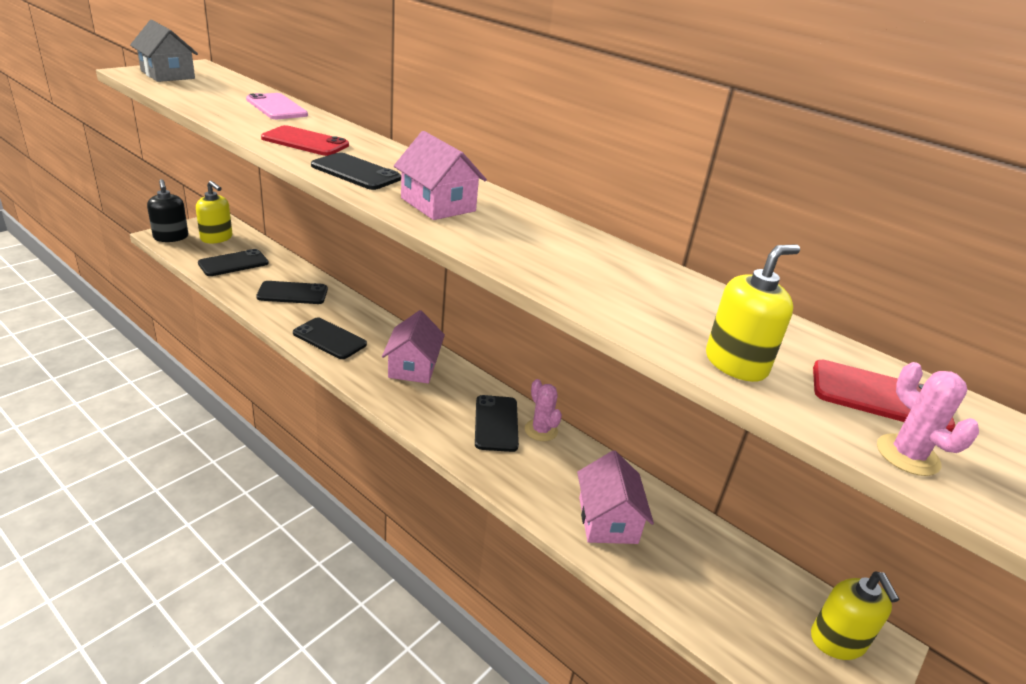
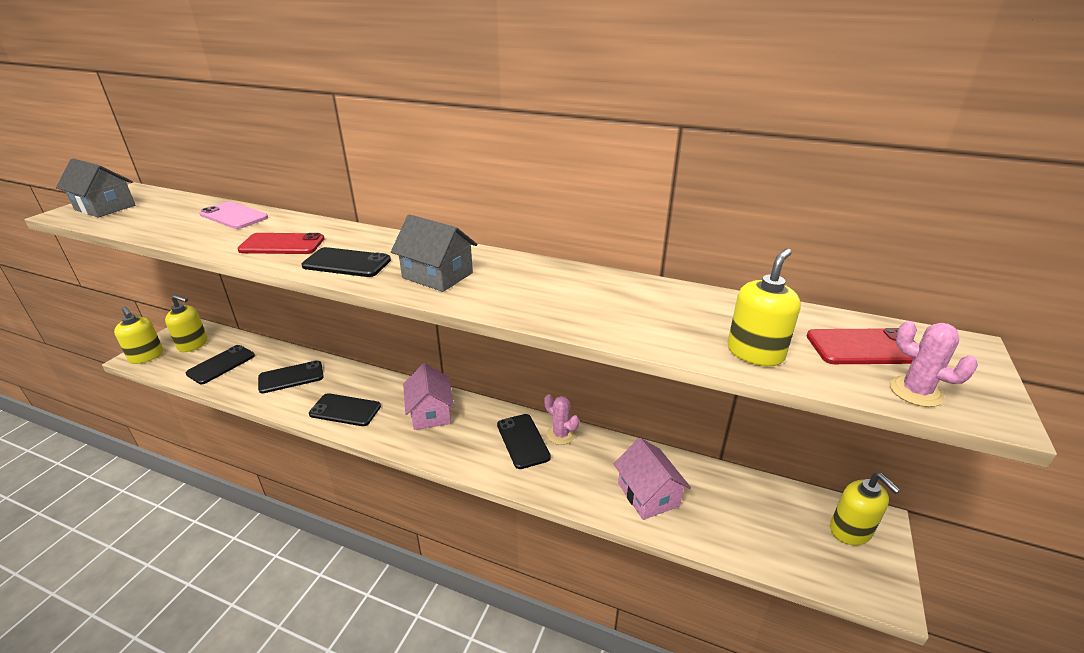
camera: 15 degrees left, 0 degrees up
(171, 237) = (146, 356): black soap dispenser -> yellow soap dispenser
(438, 204) = (437, 275): pink house -> grey house

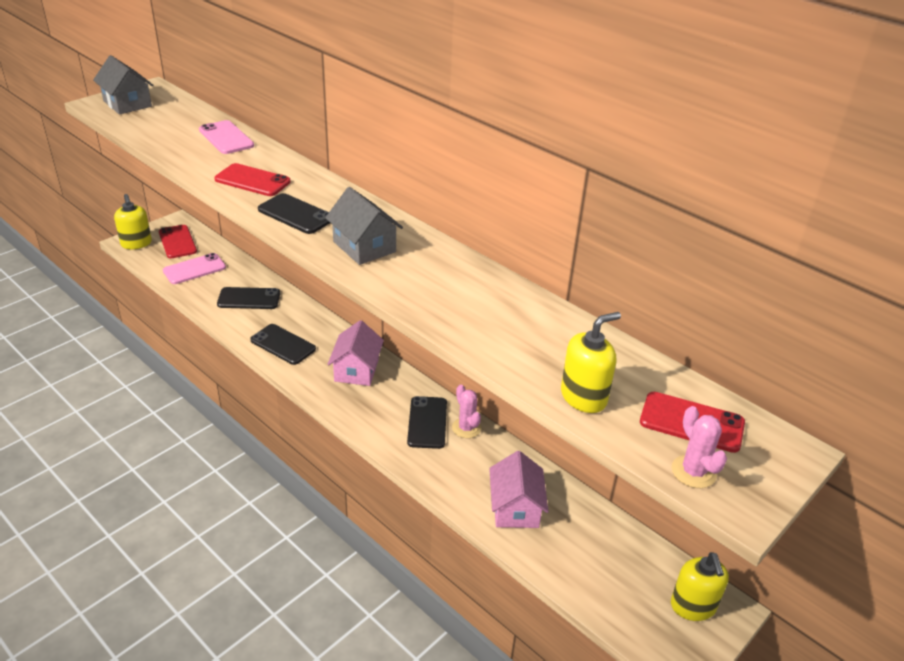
camera: 20 degrees right, 5 degrees up
(193, 344) = (177, 242): yellow soap dispenser -> red phone
(221, 364) = (194, 269): black phone -> pink phone

